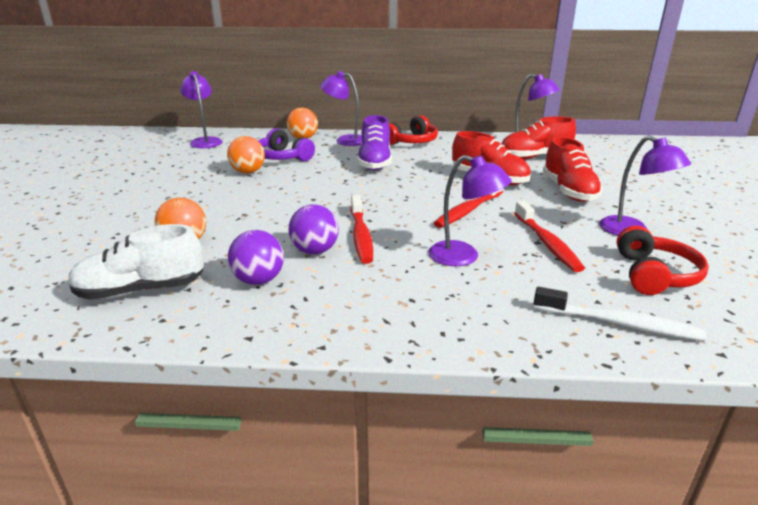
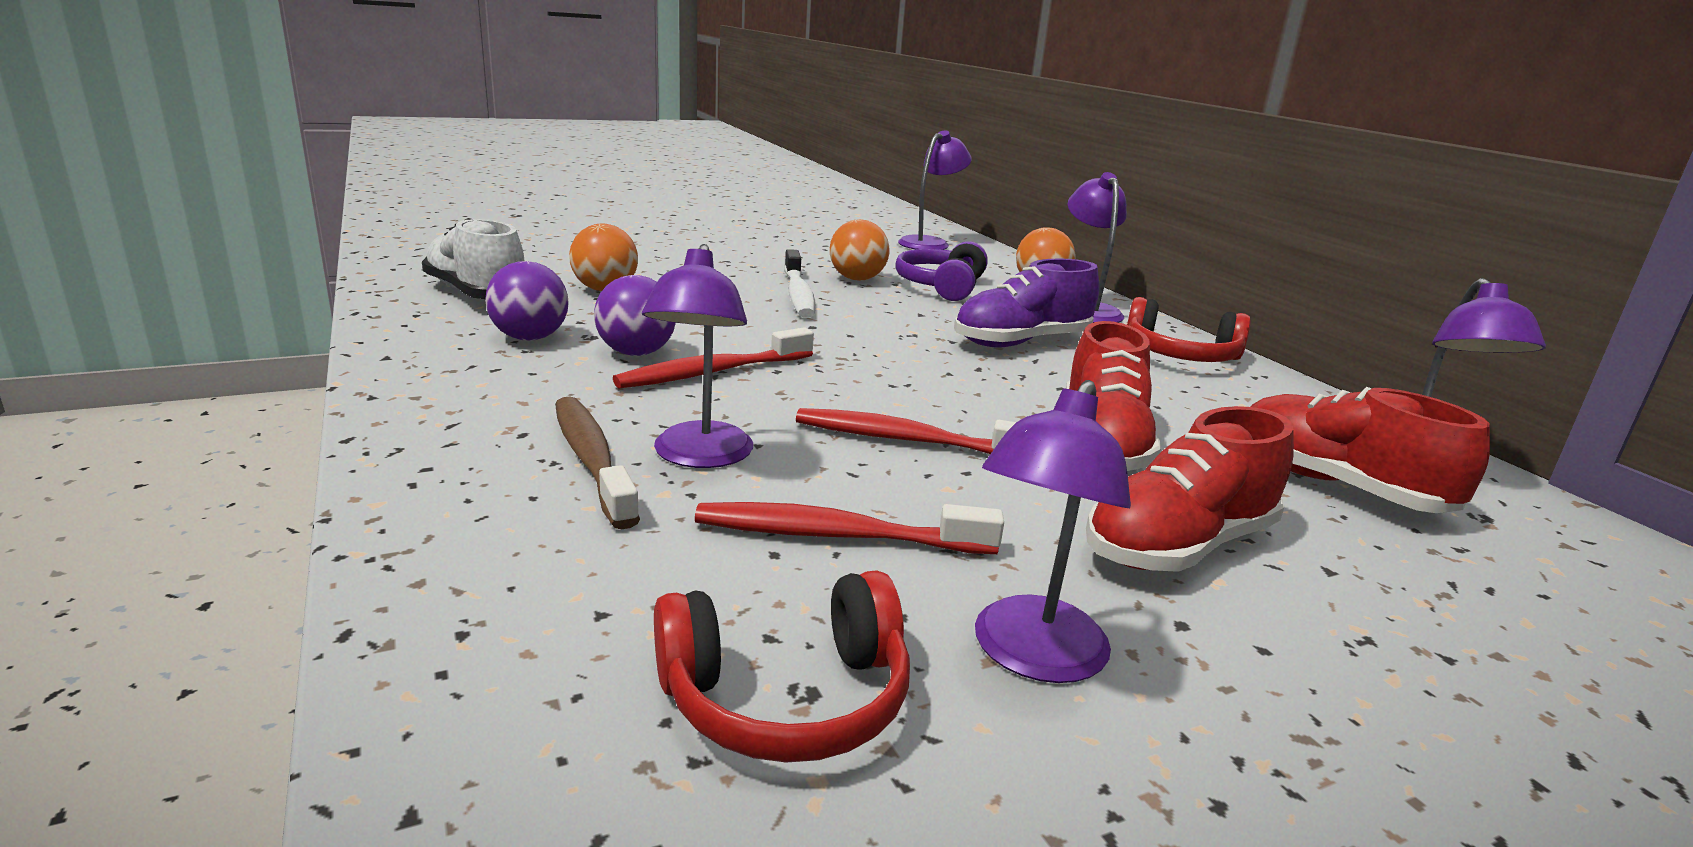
camera: 60 degrees right, 5 degrees down
(454, 284) = (591, 459): none -> brown toothbrush
(547, 243) = (836, 535): red toothbrush -> red toothbrush turned 45 degrees clockwise
(619, 324) = (511, 645): white toothbrush -> white toothbrush (798, 294)

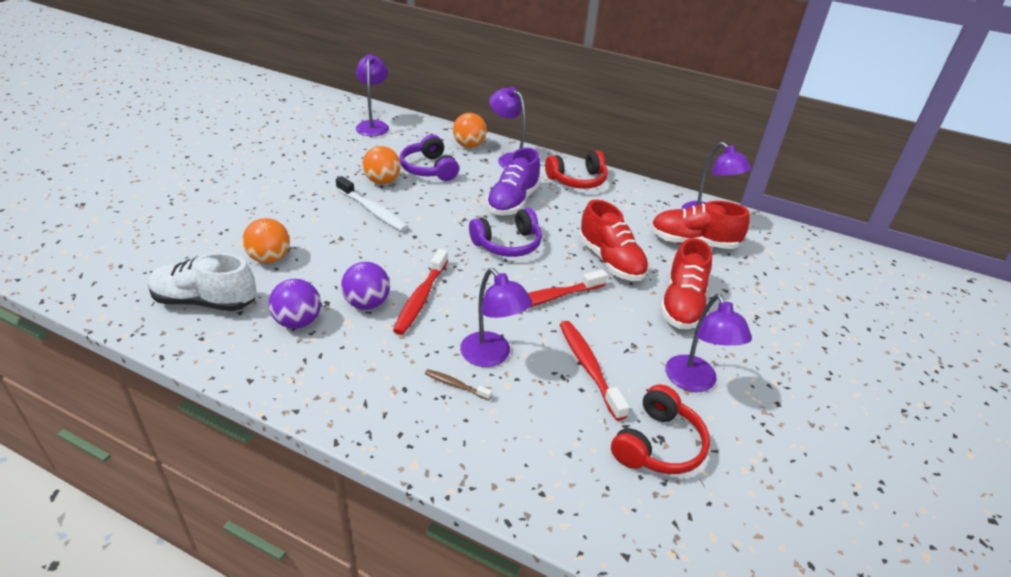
camera: 40 degrees left, 15 degrees up
(591, 459) = (455, 385): brown toothbrush -> brown toothbrush, size x0.52
(836, 535) = (588, 367): red toothbrush -> red toothbrush turned 105 degrees clockwise
(939, 372) = (507, 244): none -> purple headphones

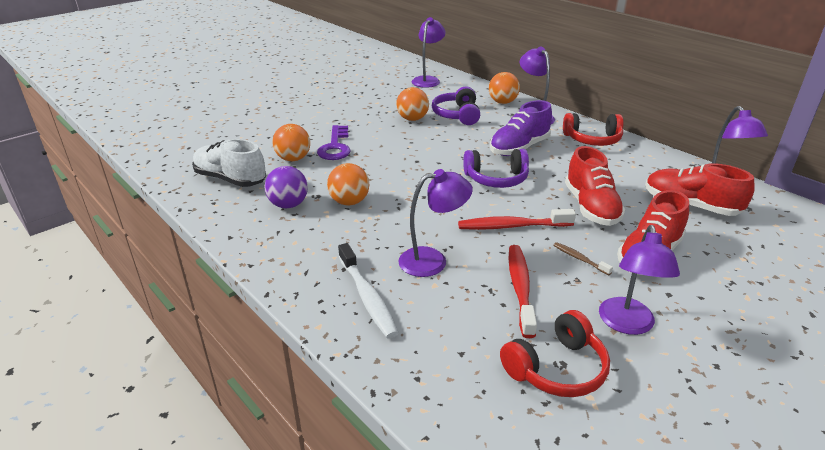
camera: 25 degrees right, 5 degrees down
(312, 233) = (335, 147): none -> purple key
(367, 303) = (349, 202): purple ball -> orange ball
(373, 211) = (392, 138): white toothbrush -> white toothbrush (367, 297)
(420, 298) = (395, 206): red toothbrush -> none
(455, 385) = (388, 275): brown toothbrush -> brown toothbrush (579, 259)
(492, 356) = (433, 260): purple lamp -> purple lamp turned 90 degrees counterclockwise

